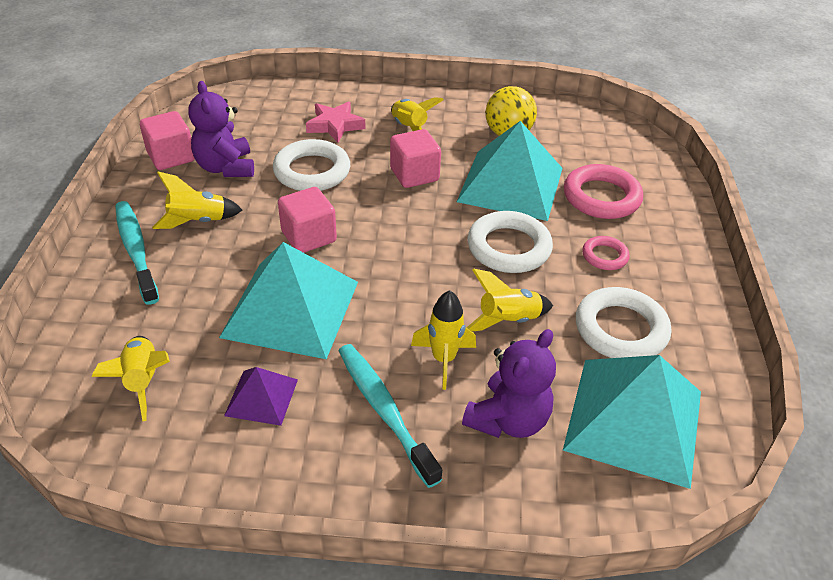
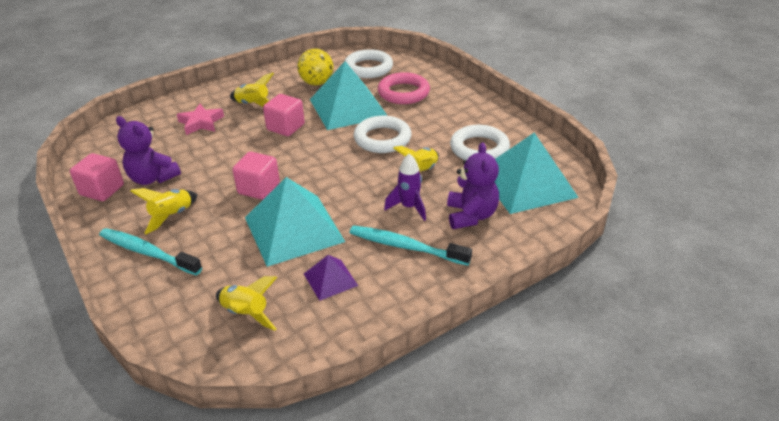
camera: 35 degrees left, 5 degrees down
(312, 171) = (217, 154): white ring -> white ring (368, 68)
(443, 359) = (409, 207): yellow rocket -> purple rocket
(604, 256) = (436, 119): pink ring -> none

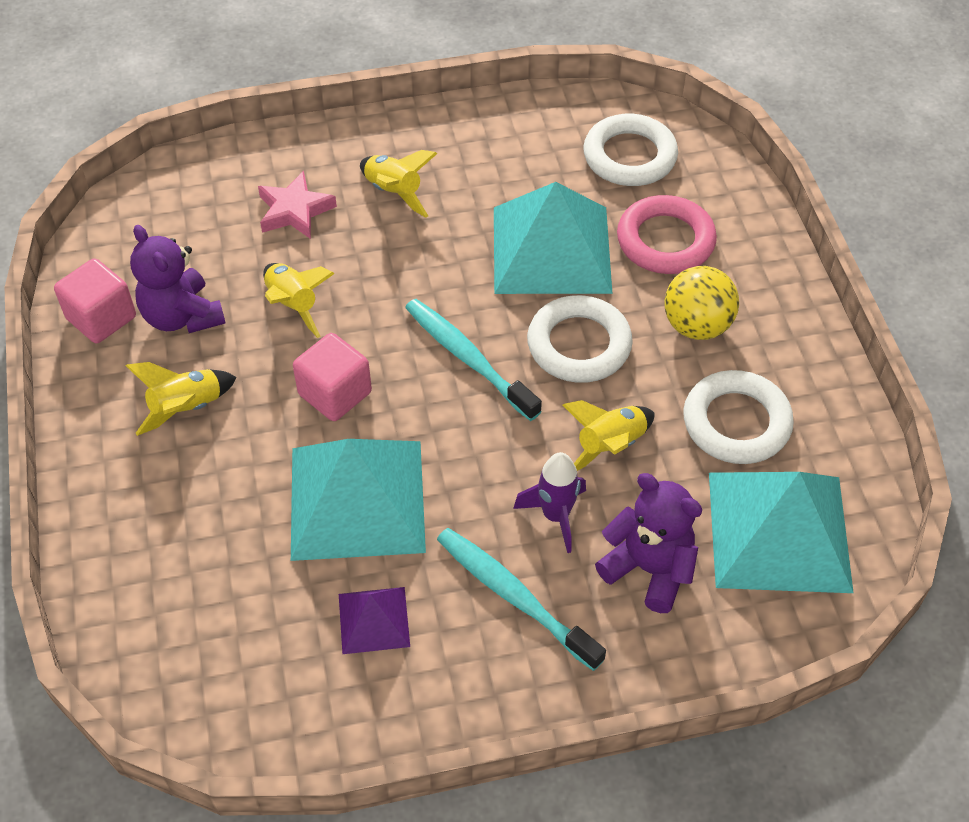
camera: 20 degrees right, 15 degrees up
(147, 252) = (130, 471): turquoise toothbrush -> turquoise toothbrush (468, 358)
(246, 314) = (231, 640): yellow rocket -> yellow rocket (293, 305)
(285, 127) = (428, 265): pink cube -> none
(317, 83) = (522, 169): yellow ball -> yellow ball (696, 326)
(471, 215) = (649, 569): purple teddy bear -> purple teddy bear turned 75 degrees counterclockwise

